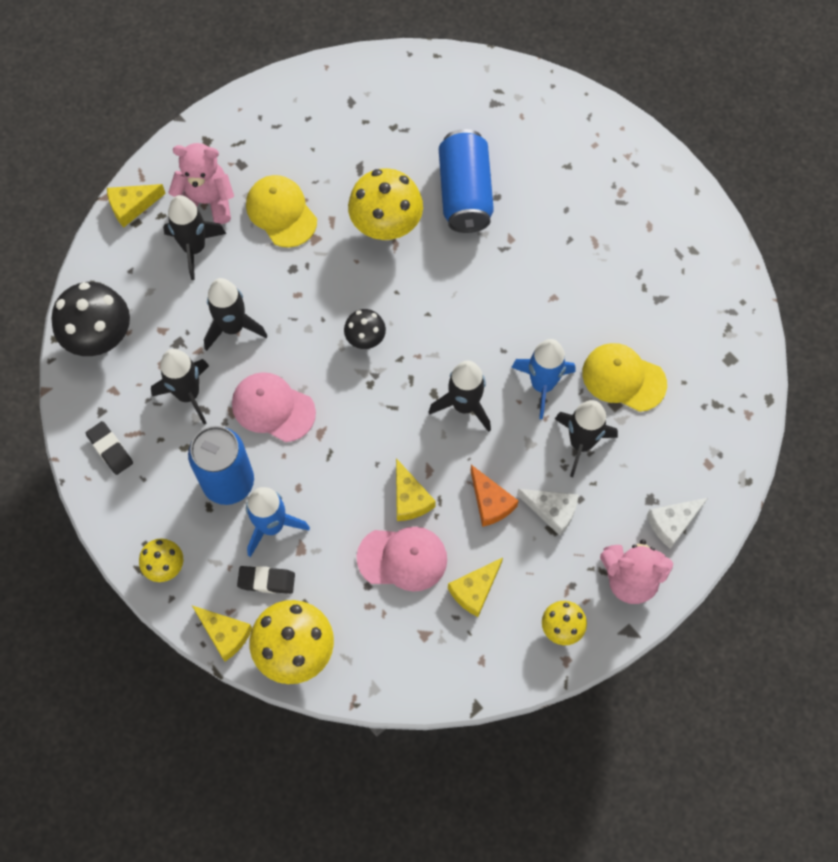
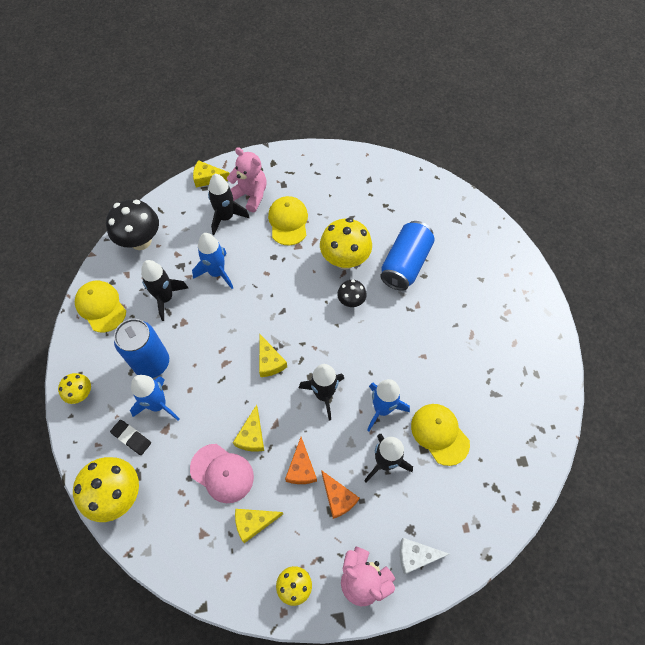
camera: 30 degrees right, 5 degrees down
(110, 449) = (101, 307): black eraser -> yellow cap
(225, 634) = (84, 457): yellow cheese -> yellow cheese (269, 361)
(233, 327) = (217, 273): black rocket -> blue rocket
(273, 408) = (207, 332): pink cap -> none
(365, 339) = (289, 320): black mushroom -> black mushroom (351, 301)
(552, 510) = (338, 498): white cheese -> orange cheese

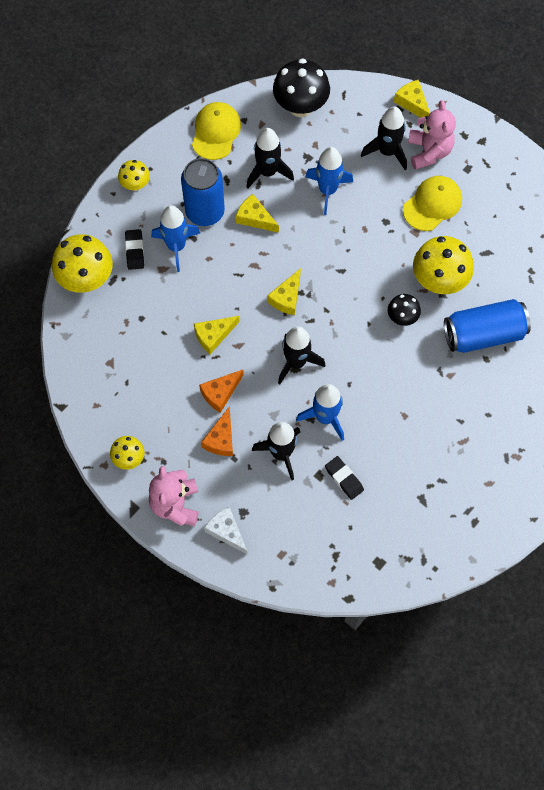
camera: 50 degrees right, 5 degrees up
(222, 473) = (165, 338): pink cap -> none
(254, 522) = (149, 392): yellow cheese -> yellow cheese (255, 218)
(439, 434) = (344, 479): yellow cap -> black eraser

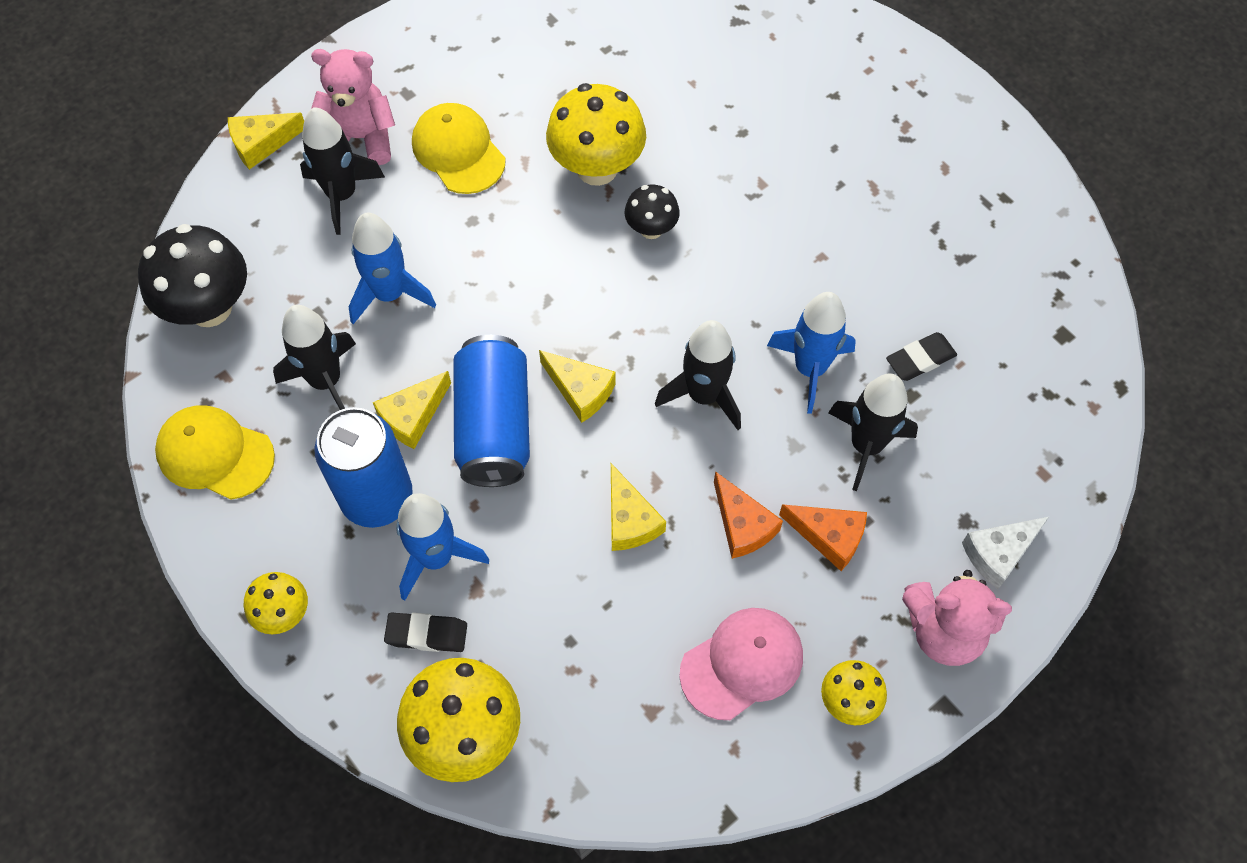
camera: 80 degrees left, 5 degrees down
(141, 403) = (742, 664): none -> pink cap
(483, 334) = (700, 128): blue can -> blue can (494, 426)

